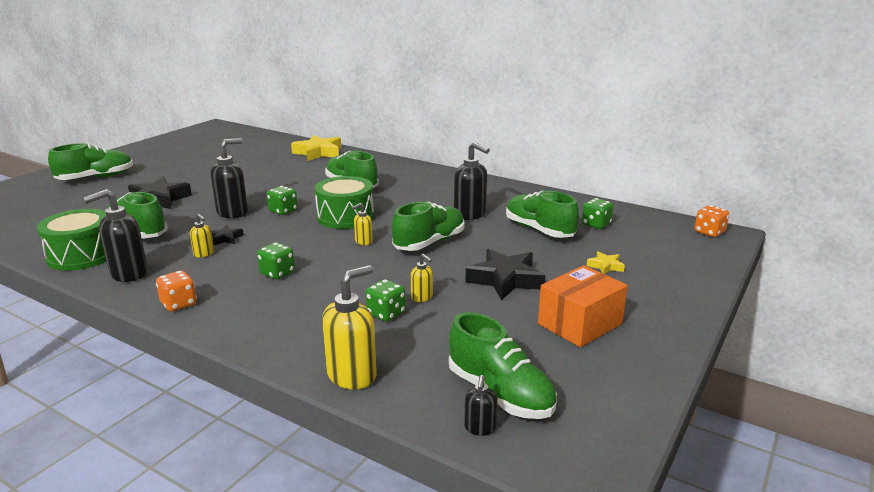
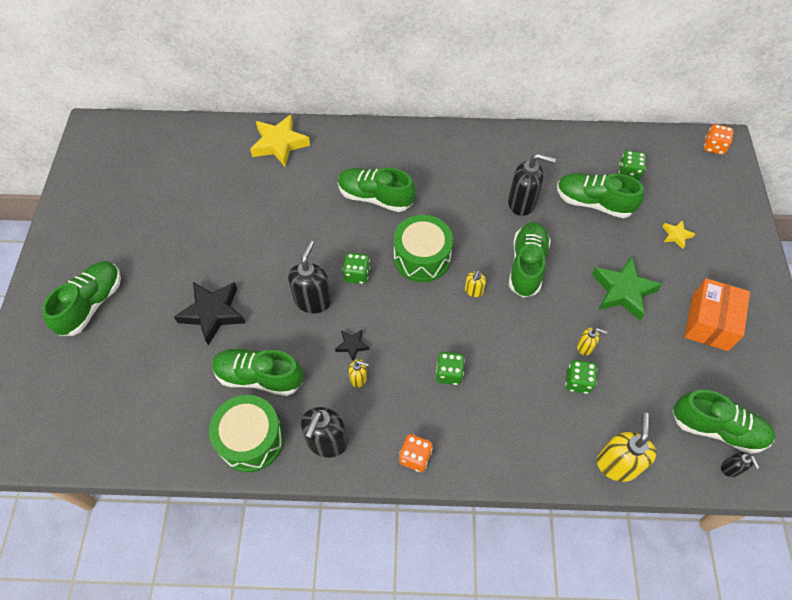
camera: 30 degrees left, 35 degrees up
(505, 279) = (623, 291): black star -> green star

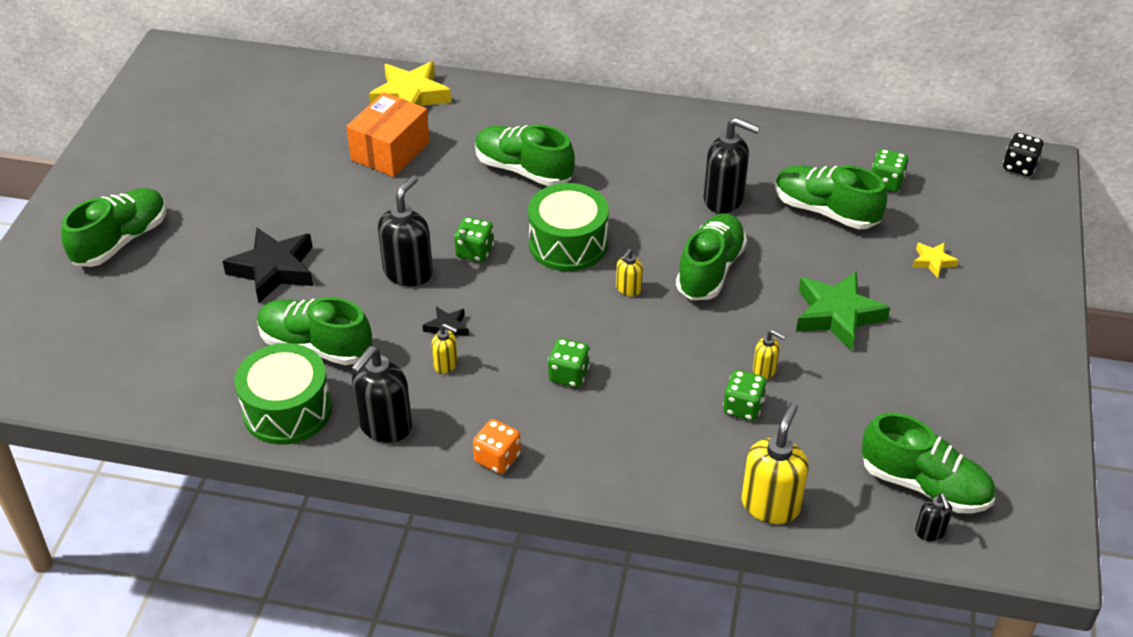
camera: 10 degrees right, 15 degrees down
(709, 322) = (950, 366): orange box -> orange box (390, 151)
(713, 147) = (1019, 167): orange dice -> black dice

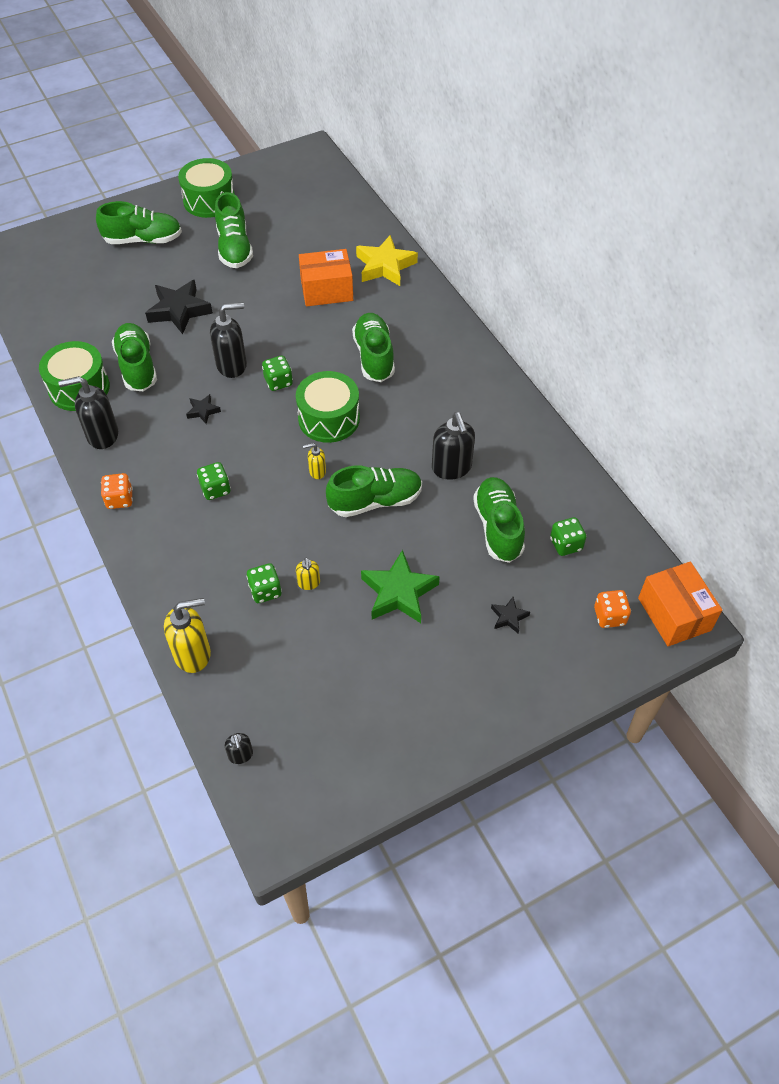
camera: 50 degrees right, 10 degrees up
(134, 160) = (209, 200): none -> green drum
(446, 364) = (173, 429): yellow soap dispenser -> none
(924, 485) = (281, 729): green shoe -> green shoe (234, 248)
(930, 532) = (241, 755): black soap dispenser -> black soap dispenser turned 60 degrees counterclockwise
(933, 262) = (509, 617): yellow star -> black star
(988, 203) = (609, 616): none -> orange dice
(1019, 167) = (674, 614): black dice -> orange box

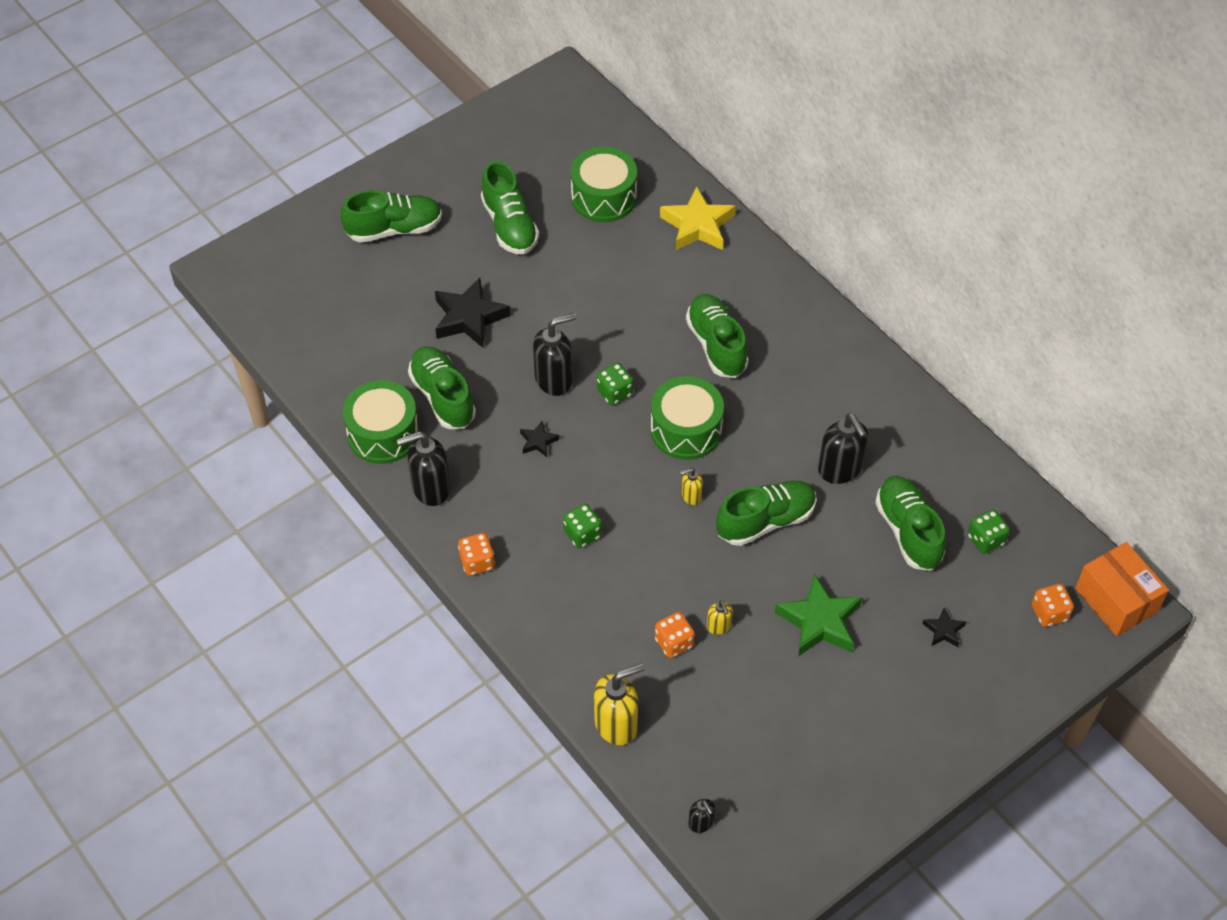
camera: 10 degrees left, 0 degrees up
(209, 200) = (458, 164): green drum -> green drum (604, 197)
(265, 591) = (674, 642): green dice -> orange dice
(326, 290) = (637, 267): orange box -> none

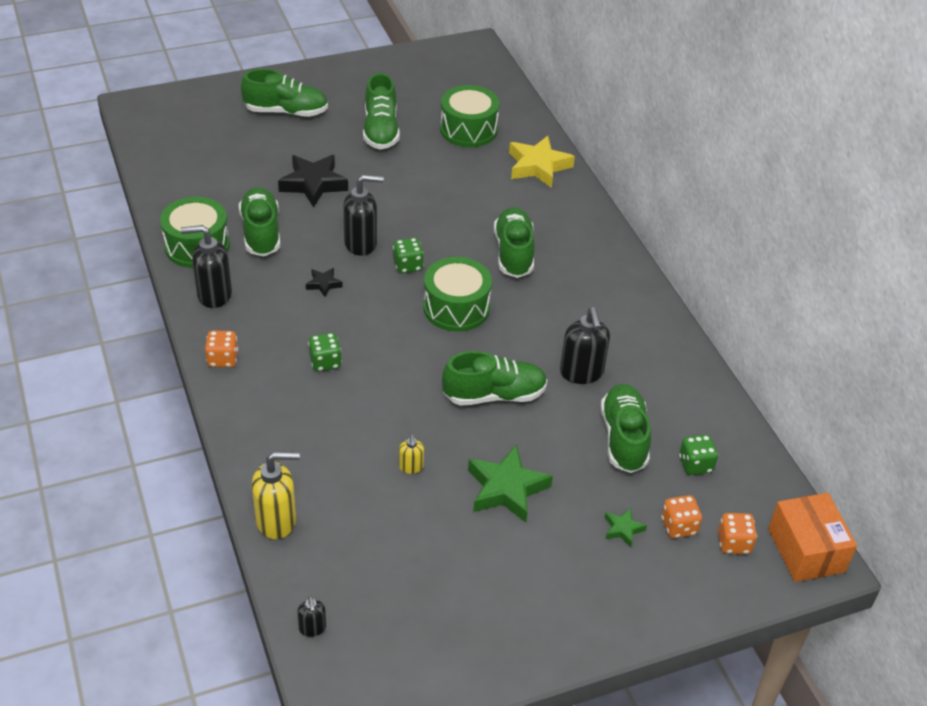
camera: 15 degrees right, 10 degrees down
(674, 642) = (363, 469): orange dice -> orange dice (679, 526)
(691, 496) = (436, 358): yellow soap dispenser -> none
(943, 630) = (623, 529): black star -> green star

